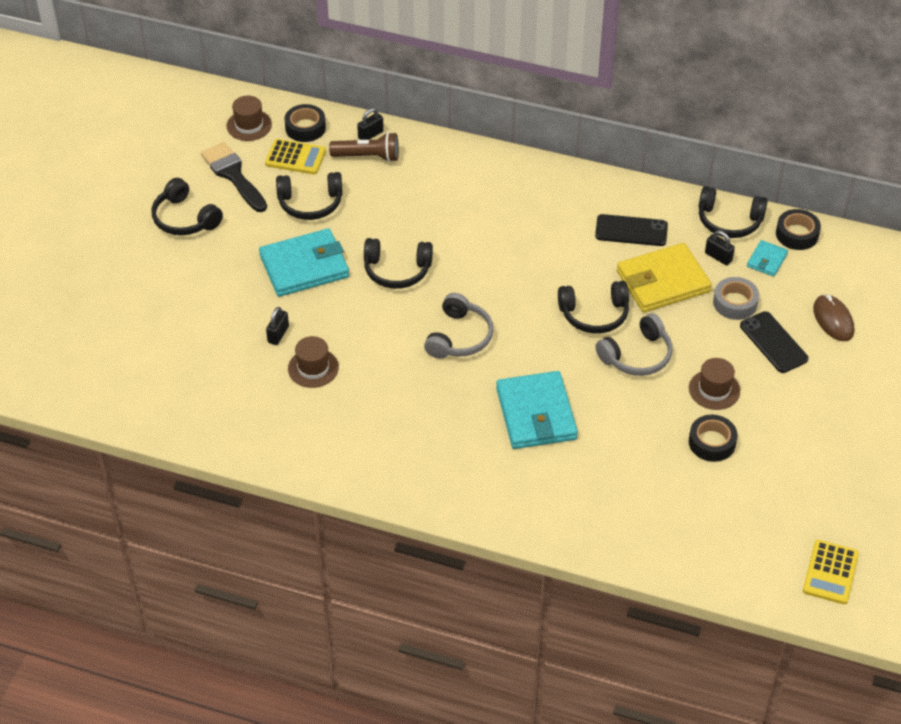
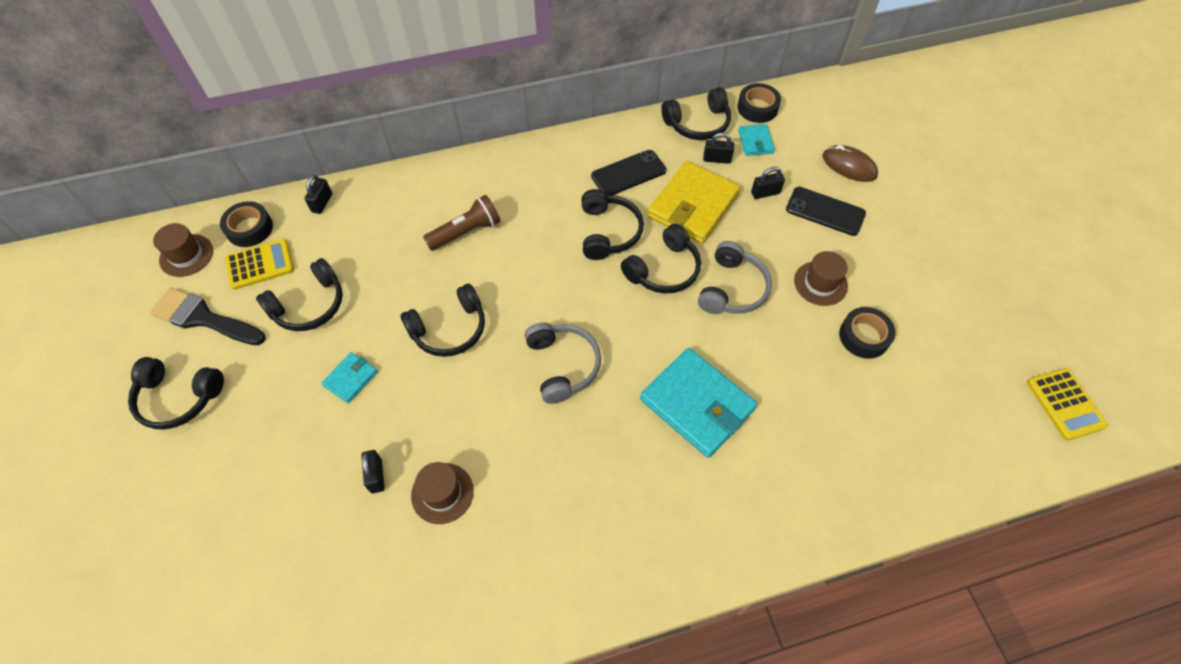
camera: 35 degrees left, 10 degrees up
(304, 266) = (350, 379): turquoise wallet -> turquoise wallet, size x0.48
(368, 156) = (335, 226): brown flashlight -> brown flashlight (466, 232)
(574, 266) = (608, 232): none -> black headphones
(735, 303) = (765, 193): grey tape -> black padlock

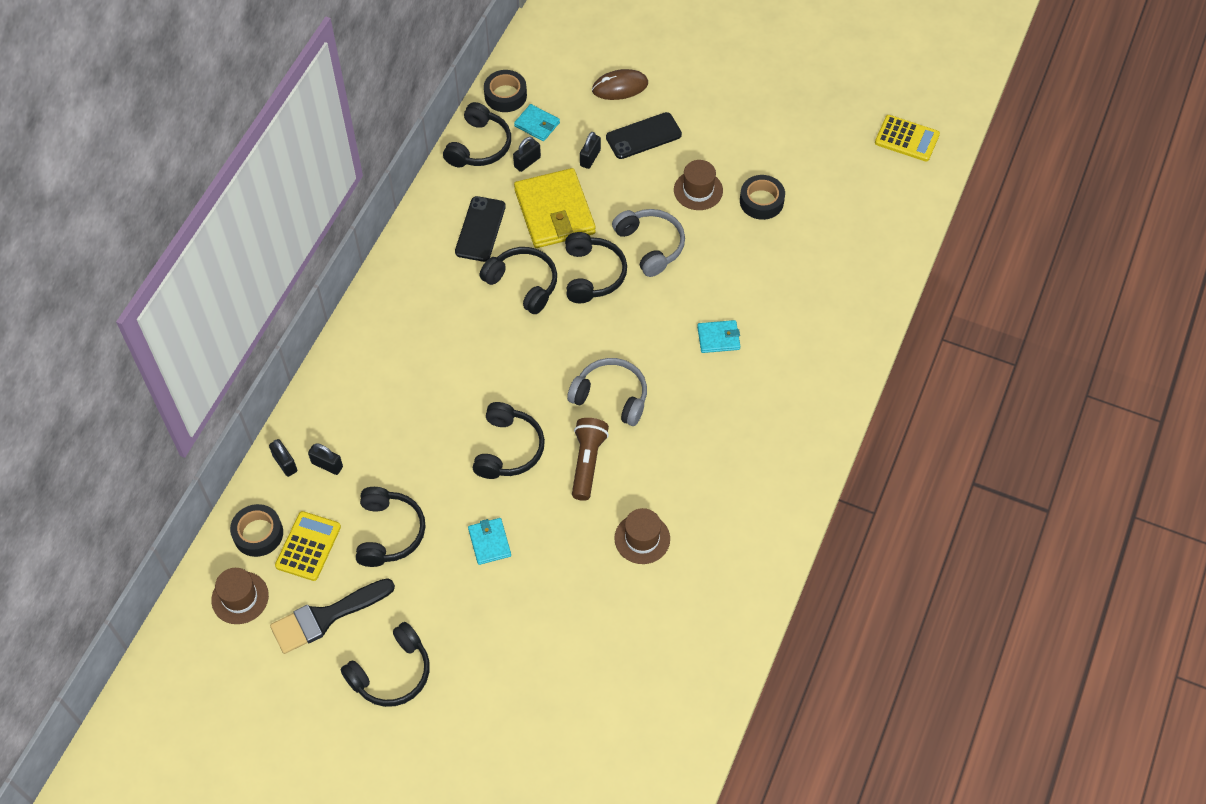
camera: 50 degrees left, 0 degrees up
(376, 476) = (590, 572): black padlock -> black padlock (327, 465)
(466, 232) = (425, 378): brown flashlight -> brown flashlight (587, 462)
(697, 404) = (718, 338): turquoise wallet -> turquoise wallet, size x0.48

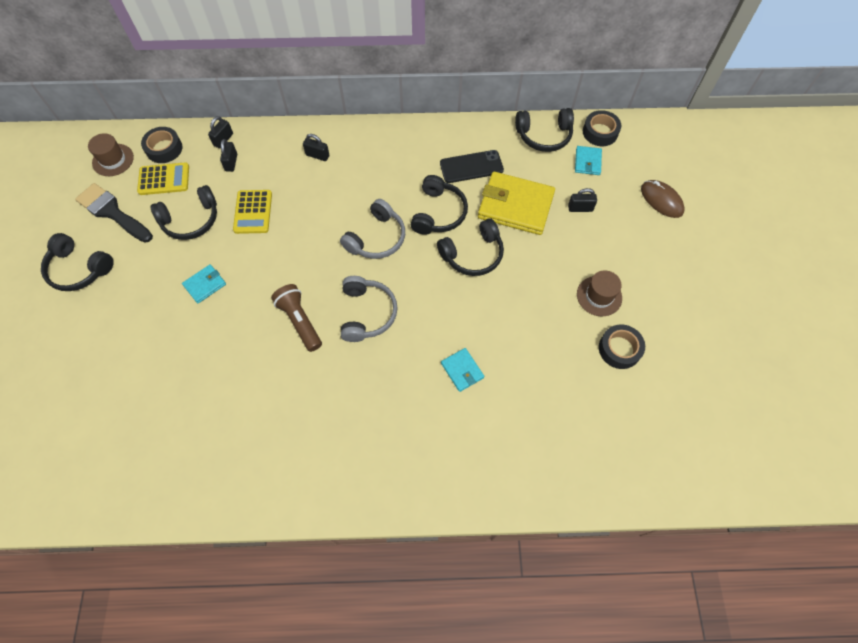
camera: 65 degrees right, 5 degrees up
(508, 449) = (289, 263): black headphones -> none
(527, 162) = (549, 170): black padlock -> black padlock (317, 155)
(554, 212) = (515, 206): yellow wallet -> yellow wallet turned 60 degrees clockwise
(587, 462) = (299, 321): brown flashlight -> brown flashlight turned 105 degrees counterclockwise
(642, 538) = (246, 389): brown hat -> none
(643, 136) = (625, 235): black phone -> none
(650, 245) = (523, 283): grey headphones -> grey headphones (376, 238)
(907, 139) = (772, 448): yellow calculator -> yellow calculator (253, 212)

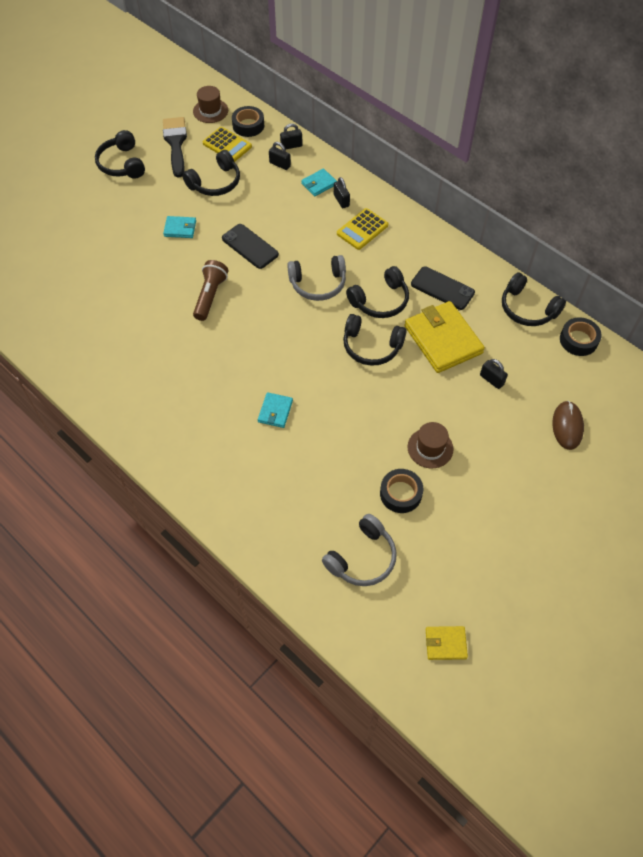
camera: 45 degrees right, 5 degrees down
(191, 220) = (215, 182): black headphones -> black headphones turned 60 degrees counterclockwise
(231, 162) = (280, 164): black padlock -> black padlock turned 75 degrees clockwise
(253, 212) = (258, 206): yellow calculator -> yellow calculator (362, 229)
(285, 252) = (250, 246): none -> black phone
(367, 313) = (256, 325): grey headphones -> grey headphones (362, 558)
(587, 162) = (540, 353): turquoise wallet -> turquoise wallet (319, 184)
(768, 430) = (445, 644): none -> yellow wallet

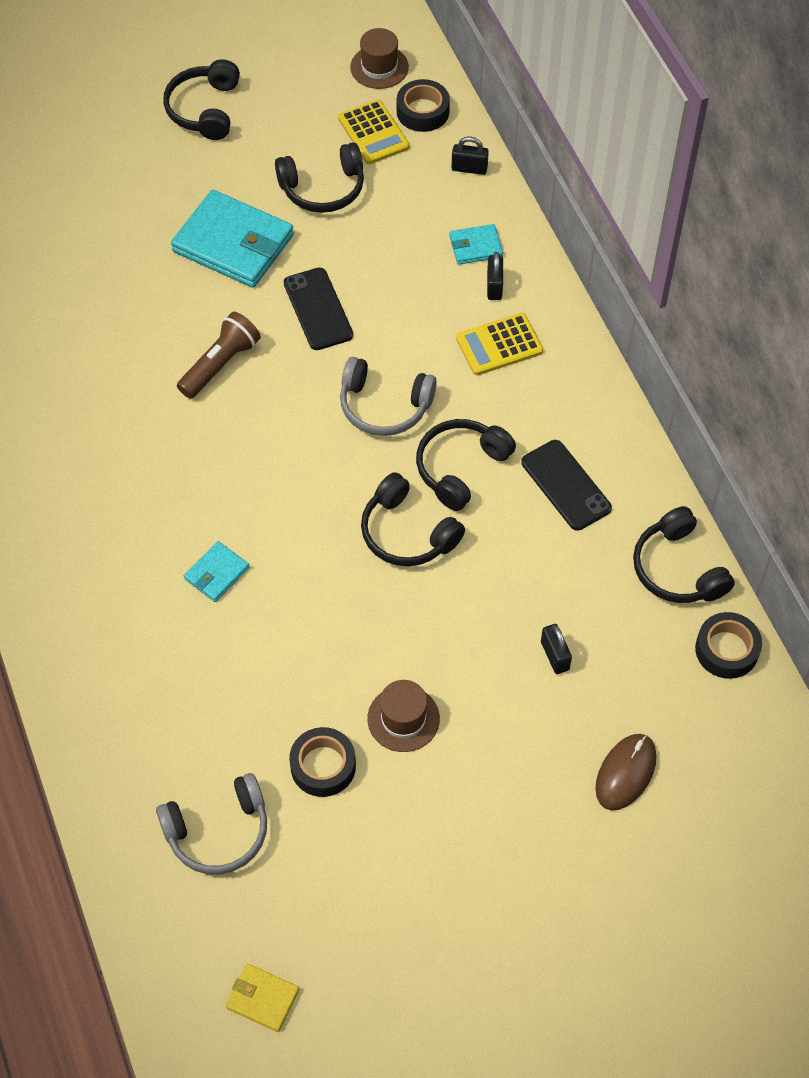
camera: 25 degrees right, 0 degrees up
(175, 143) = (299, 103): black brush -> none
(180, 228) = (233, 243): turquoise wallet -> turquoise wallet, size x2.07
(280, 164) = (435, 193): black padlock -> none
(380, 301) = (461, 468): black headphones -> black headphones turned 135 degrees clockwise
(443, 339) = (519, 565): yellow wallet -> none

